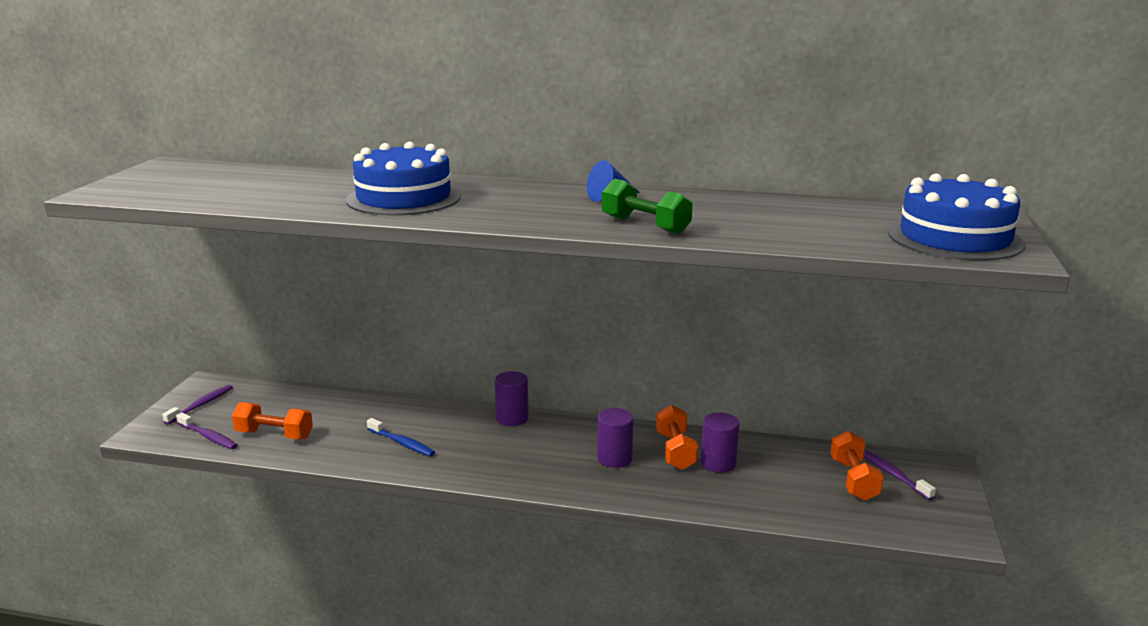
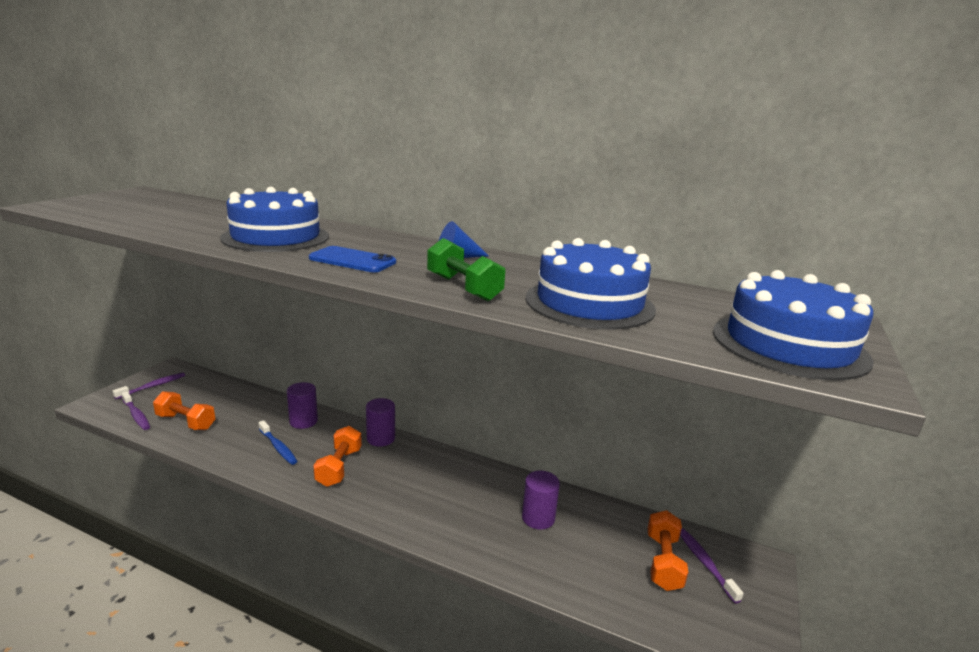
camera: 10 degrees right, 0 degrees up
(512, 212) = (352, 260): none -> blue phone
(614, 458) = (446, 495): purple cylinder -> purple cylinder (303, 421)
(675, 451) = (504, 497): orange dumbbell -> orange dumbbell (339, 467)
(769, 225) = (589, 303): none -> blue cake

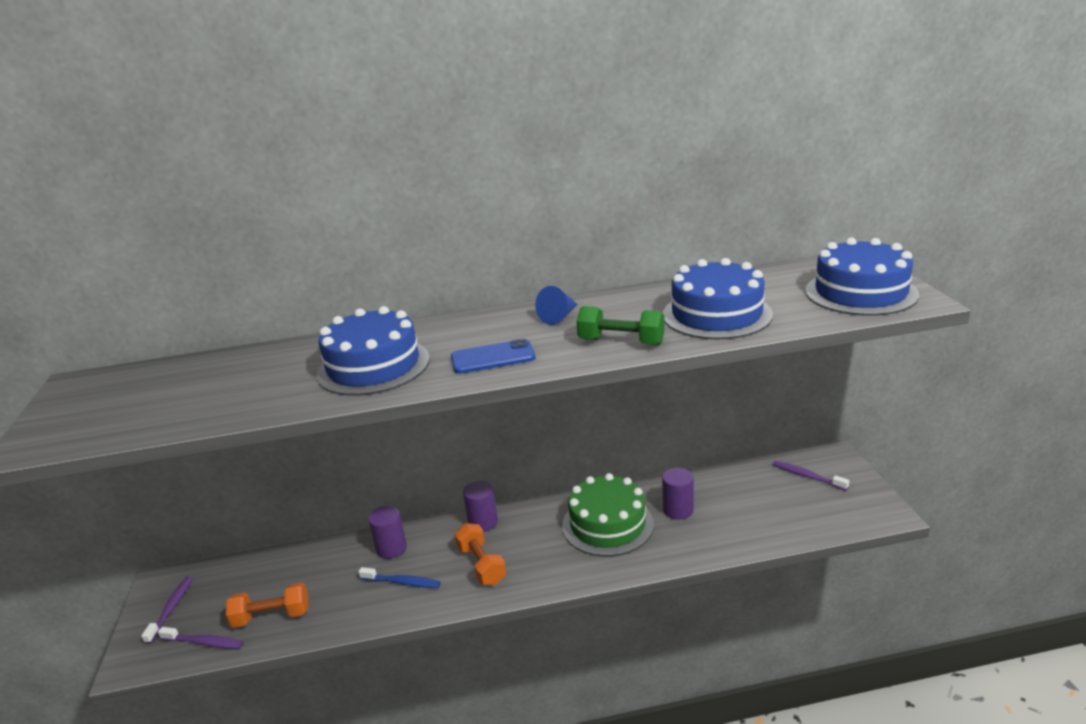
camera: 30 degrees left, 5 degrees up
(465, 494) = (607, 524): none -> green cake
(663, 562) = (784, 490): orange dumbbell -> none

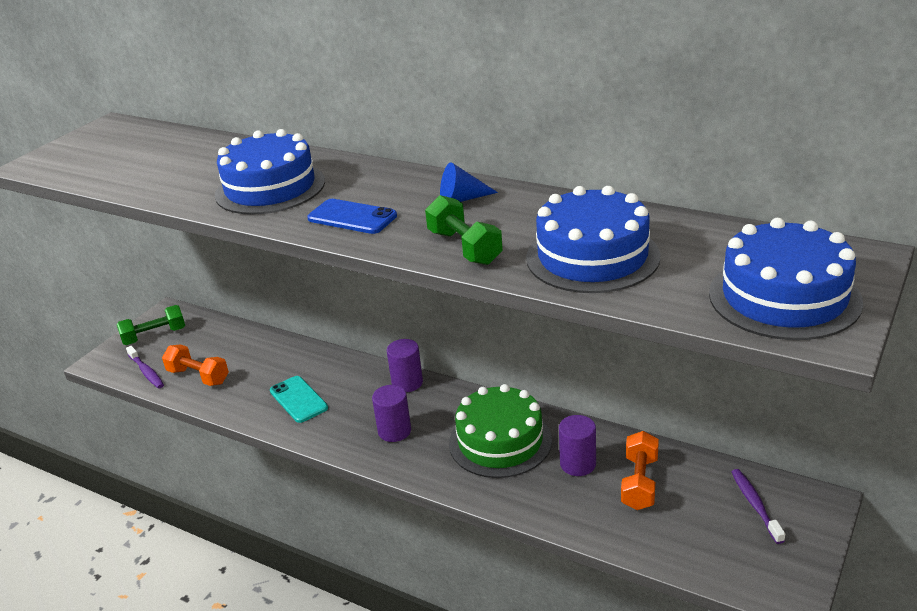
camera: 40 degrees right, 5 degrees up
(171, 608) = (154, 336): purple toothbrush -> green dumbbell
(391, 548) = (321, 367): purple cylinder -> purple cylinder (394, 431)
(402, 582) = (298, 399): blue toothbrush -> turquoise phone
(481, 565) = (364, 418): orange dumbbell -> orange dumbbell (639, 483)

